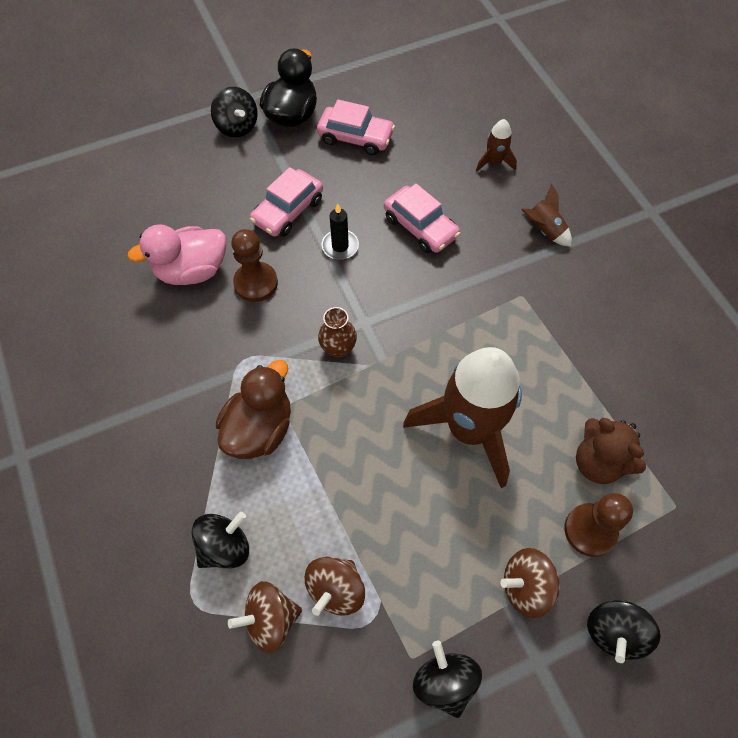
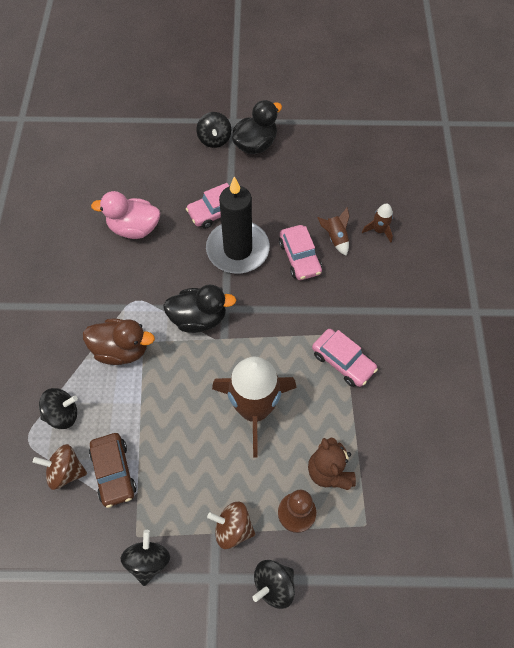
camera: 25 degrees right, 0 degrees up
(256, 283) = (170, 253): brown pawn -> none
(259, 429) = (122, 350): brown duck -> brown duck turned 45 degrees clockwise
(336, 589) = (114, 472): brown spinning top -> brown car
(338, 348) = (199, 318): brown vase -> black duck
(340, 246) = (238, 249): black candle -> black candle, size x2.32
(355, 137) = (290, 176): pink car -> pink car (343, 361)
(544, 230) = (386, 294): brown rocket -> brown rocket (335, 238)

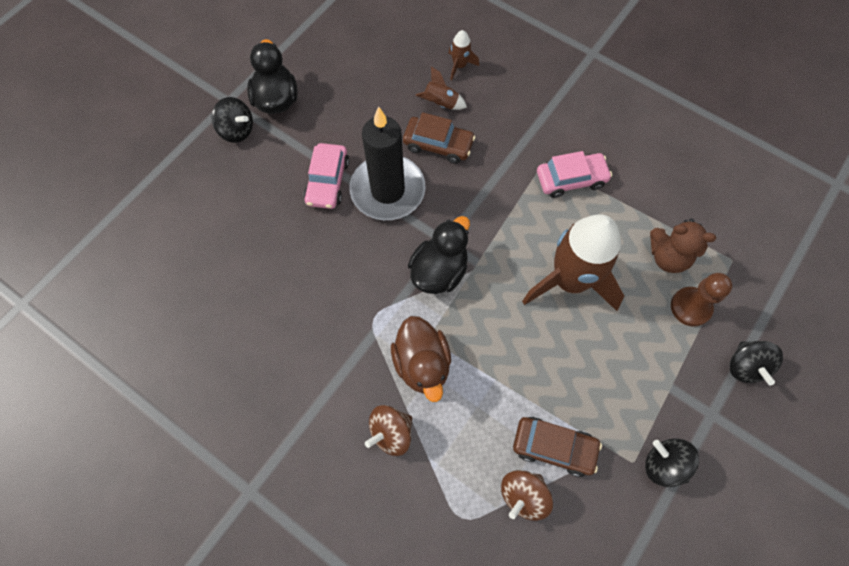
camera: 55 degrees left, 5 degrees up
(63, 414) = (456, 464): black spinning top -> none
(122, 350) = (422, 364): brown duck -> brown duck turned 120 degrees clockwise
(134, 228) = (284, 269): pink duck -> none
(233, 528) = (674, 369): brown spinning top -> brown spinning top (391, 433)
(299, 257) = (438, 144): pink car -> brown car

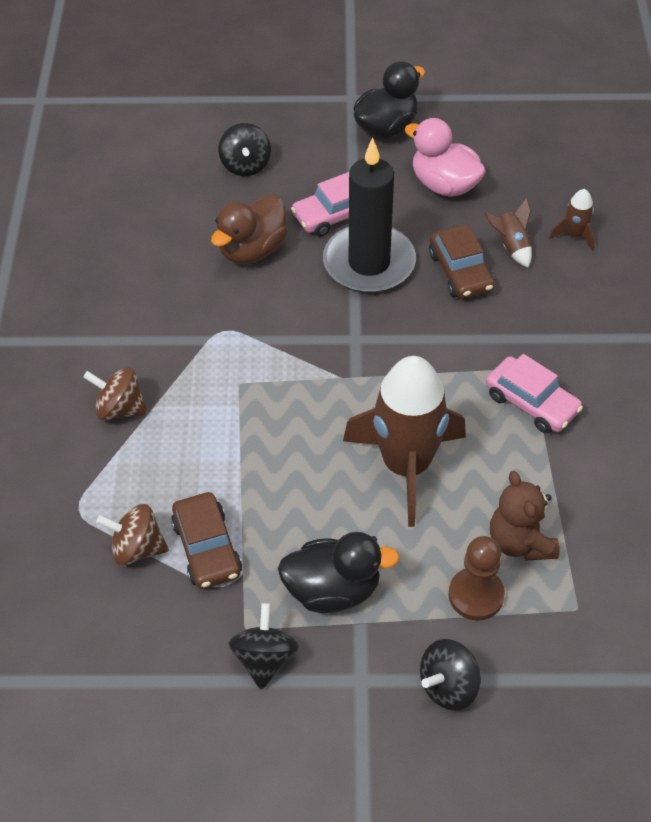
camera: 55 degrees right, 15 degrees down
(237, 130) = (326, 122): black spinning top -> black spinning top (246, 165)
(357, 103) = (444, 185): none -> pink duck
(422, 364) = (208, 393): brown duck -> brown duck (252, 250)
(439, 271) = (318, 352): black duck -> black duck (333, 590)

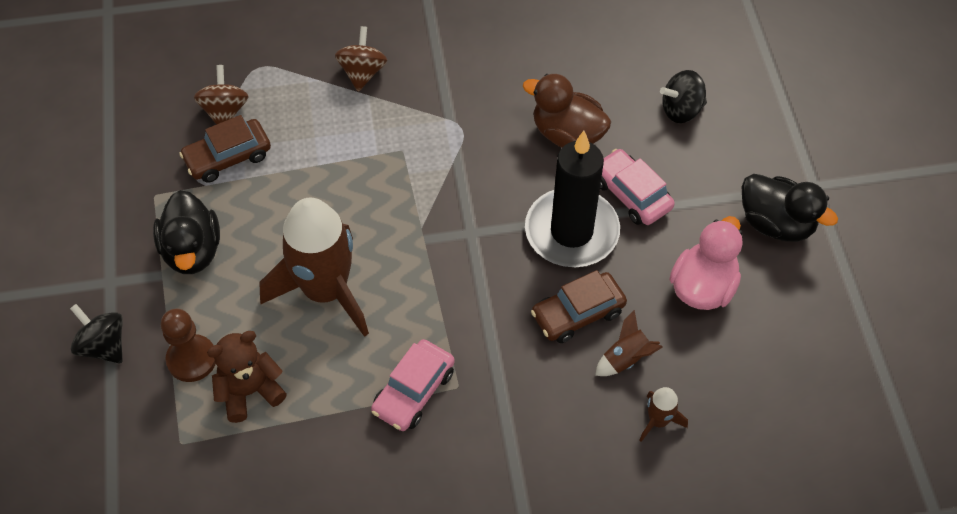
camera: 80 degrees right, 5 degrees up
(264, 659) = (127, 213): black spinning top -> none

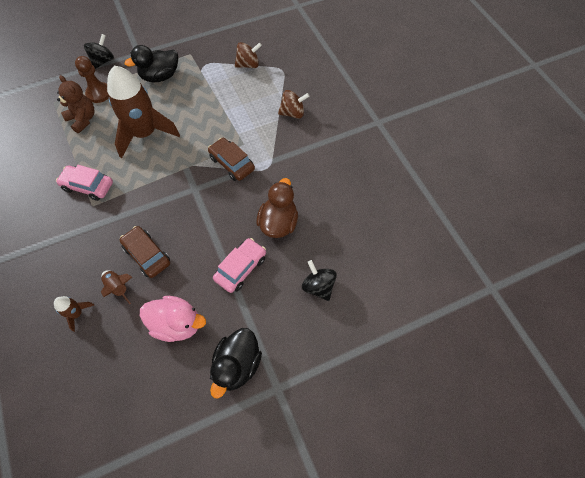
camera: 75 degrees right, 5 degrees up
(228, 157) = (219, 74): brown car -> brown car (232, 163)
(571, 231) = (205, 240): black candle -> none

